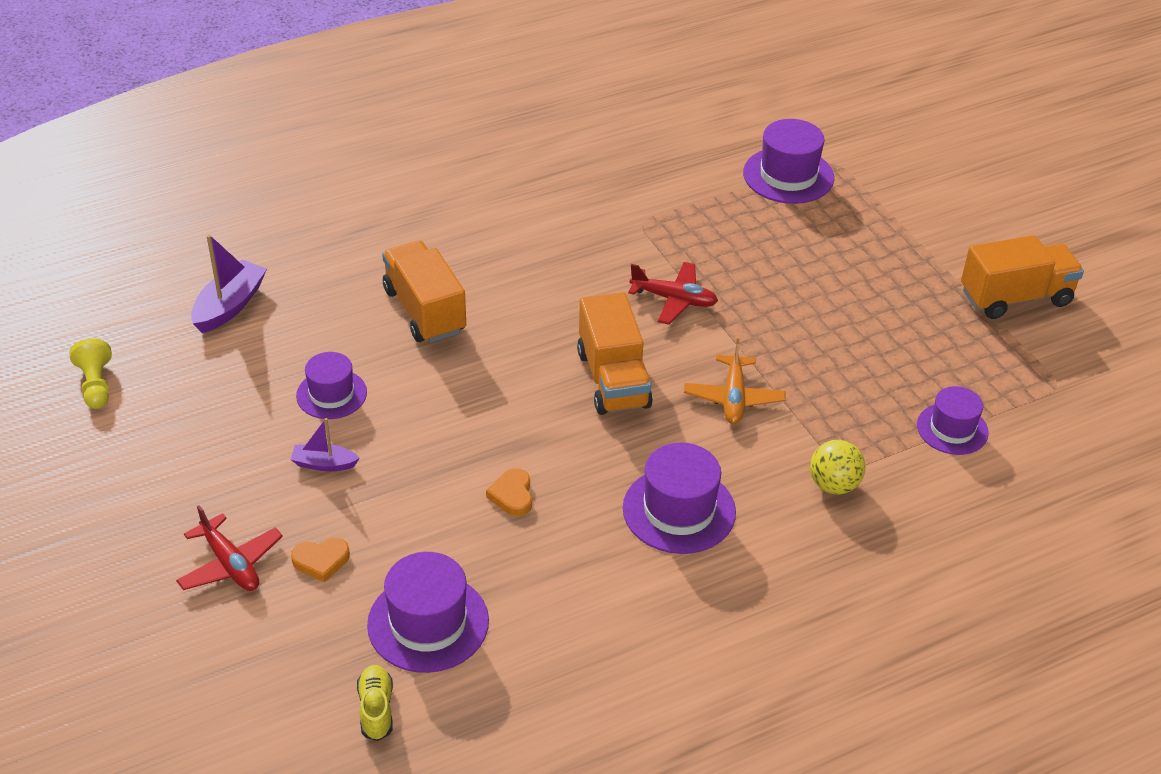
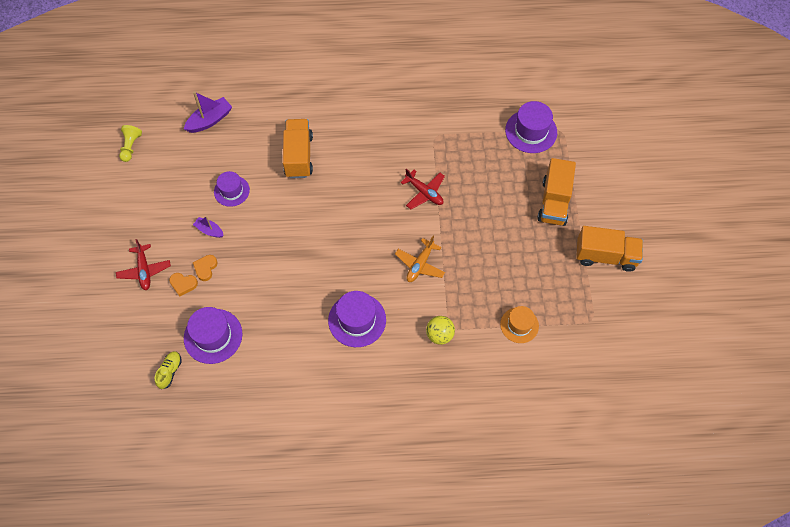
camera: 25 degrees right, 20 degrees up
(512, 495) = (284, 281): orange heart -> orange heart (205, 268)
(613, 379) = (367, 231): orange truck -> orange truck (554, 202)
(952, 429) = (519, 325): purple hat -> orange hat

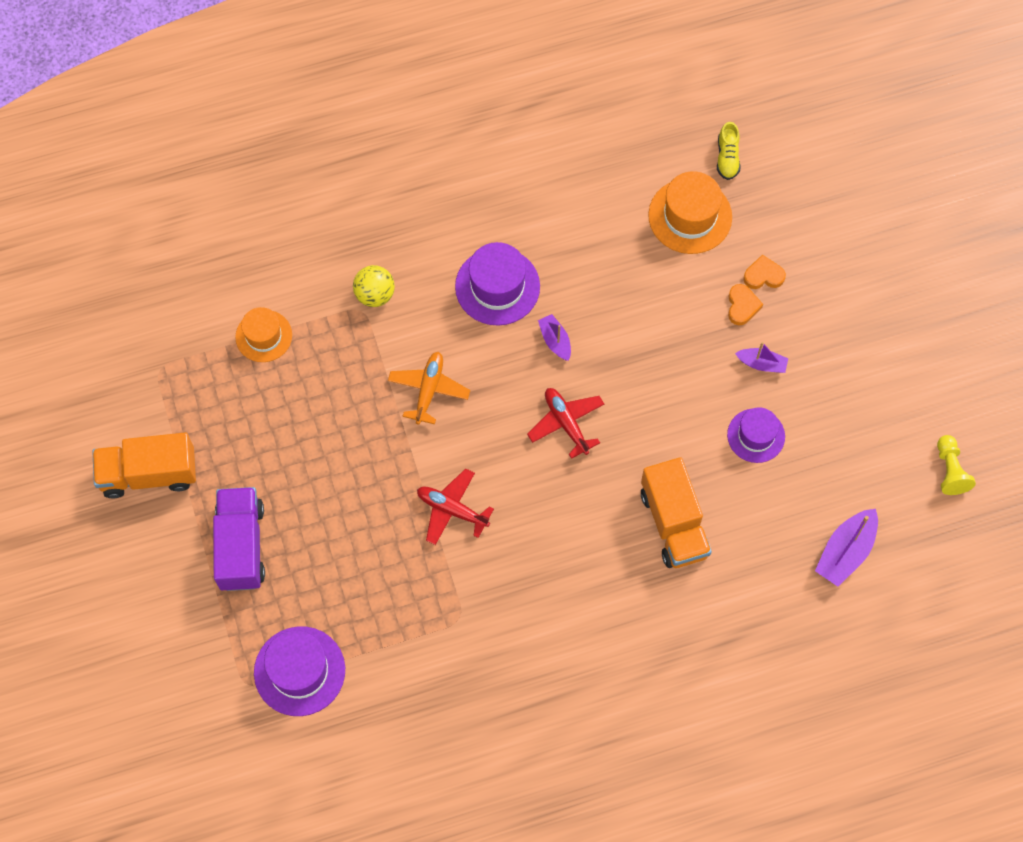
camera: 165 degrees right, 5 degrees up
(144, 270) = (828, 281): red plane -> red plane (566, 423)
(213, 336) = (690, 216): purple hat -> orange hat
(331, 275) = (555, 340): none -> purple boat
(554, 202) = (241, 546): orange truck -> purple truck

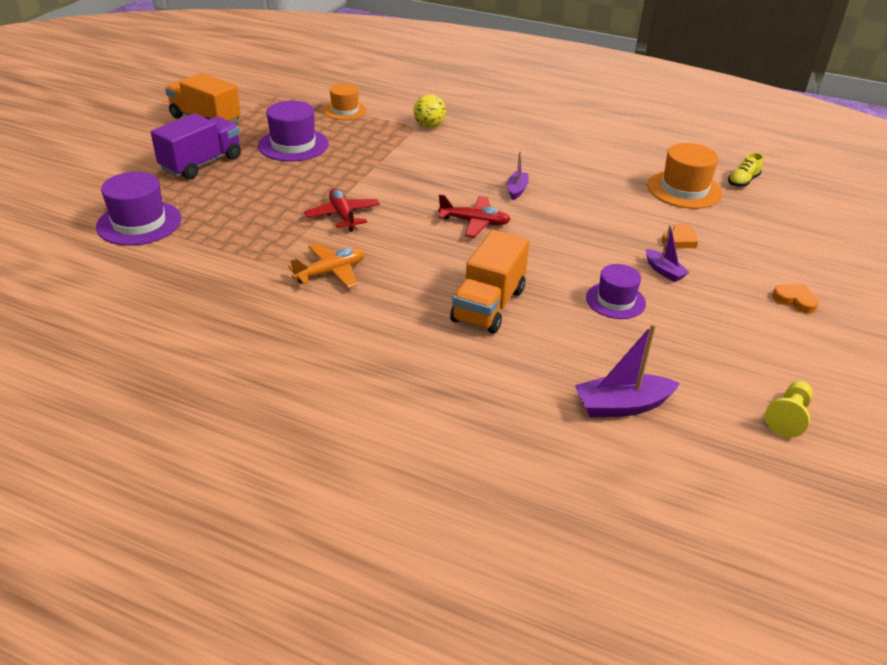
camera: 40 degrees right, 30 degrees down
(428, 390) = (405, 168): orange plane -> orange plane (331, 272)
(497, 286) = (508, 156): purple hat -> purple hat (293, 145)
(566, 423) = (474, 222): red plane -> red plane turned 90 degrees clockwise
(763, 275) = (714, 236): orange heart -> orange heart (794, 300)

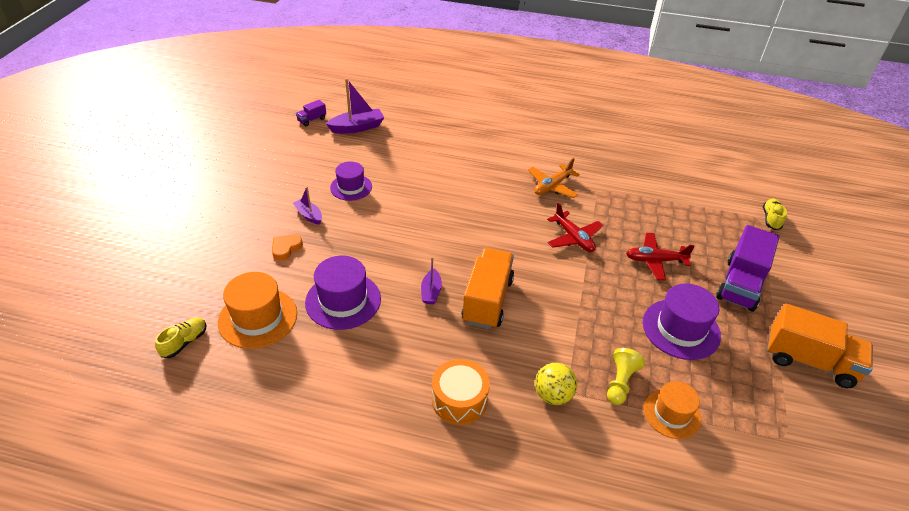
camera: 170 degrees right, 5 degrees up
(87, 208) = (771, 219): none -> yellow shoe
(139, 223) = (718, 210): purple hat -> purple hat (343, 300)
(474, 222) = (462, 245): red plane -> red plane (655, 260)
(488, 305) = (438, 174): orange truck -> orange truck (487, 300)
(503, 131) = (459, 400): none -> orange drum
(712, 433) = (312, 120): none -> purple truck
(788, 417) = (266, 130): yellow pawn -> yellow pawn (620, 383)
(794, 300) = (217, 202): orange heart -> none

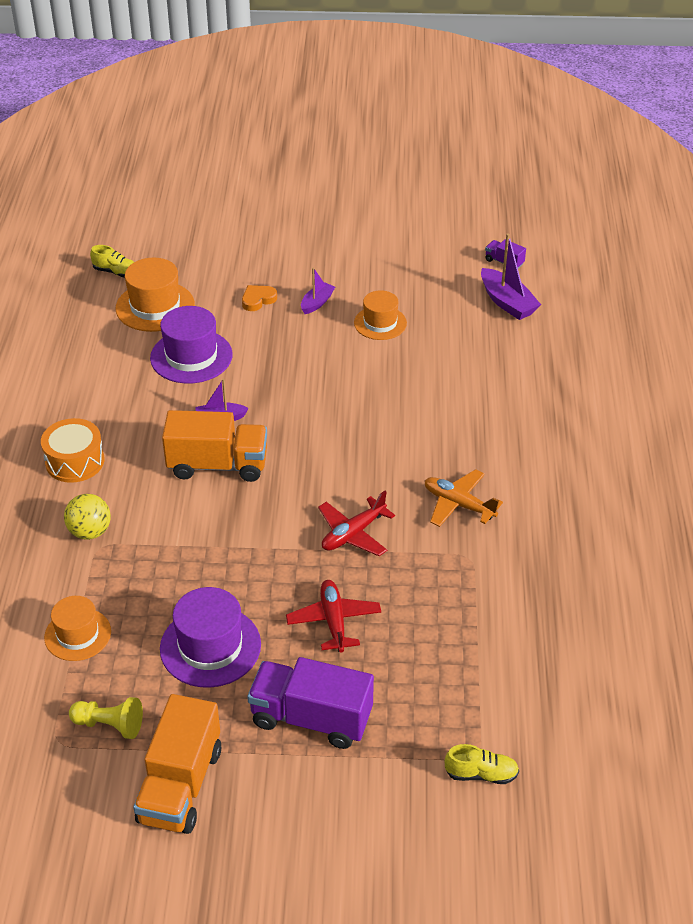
camera: 80 degrees right, 0 degrees up
(286, 248) = (258, 300): orange heart -> orange heart turned 60 degrees counterclockwise
(351, 187) = (380, 323): purple hat -> orange hat
(620, 383) = (115, 588): yellow pawn -> yellow pawn (109, 725)

